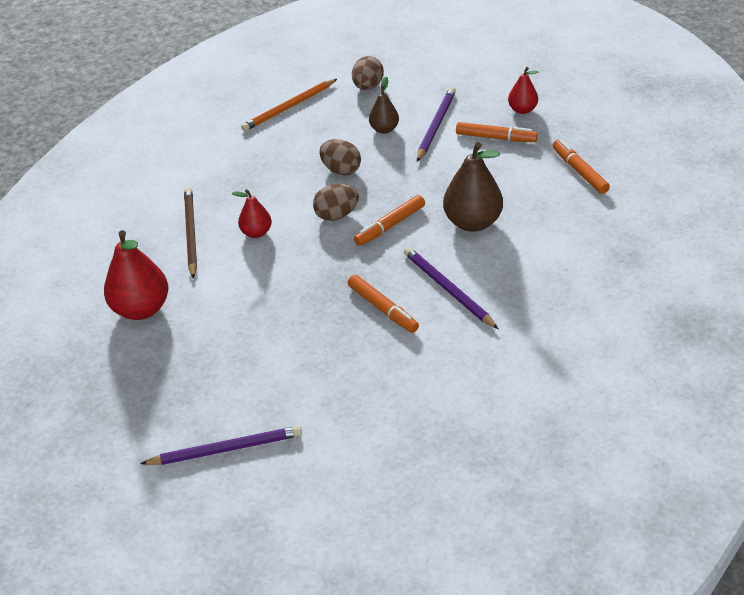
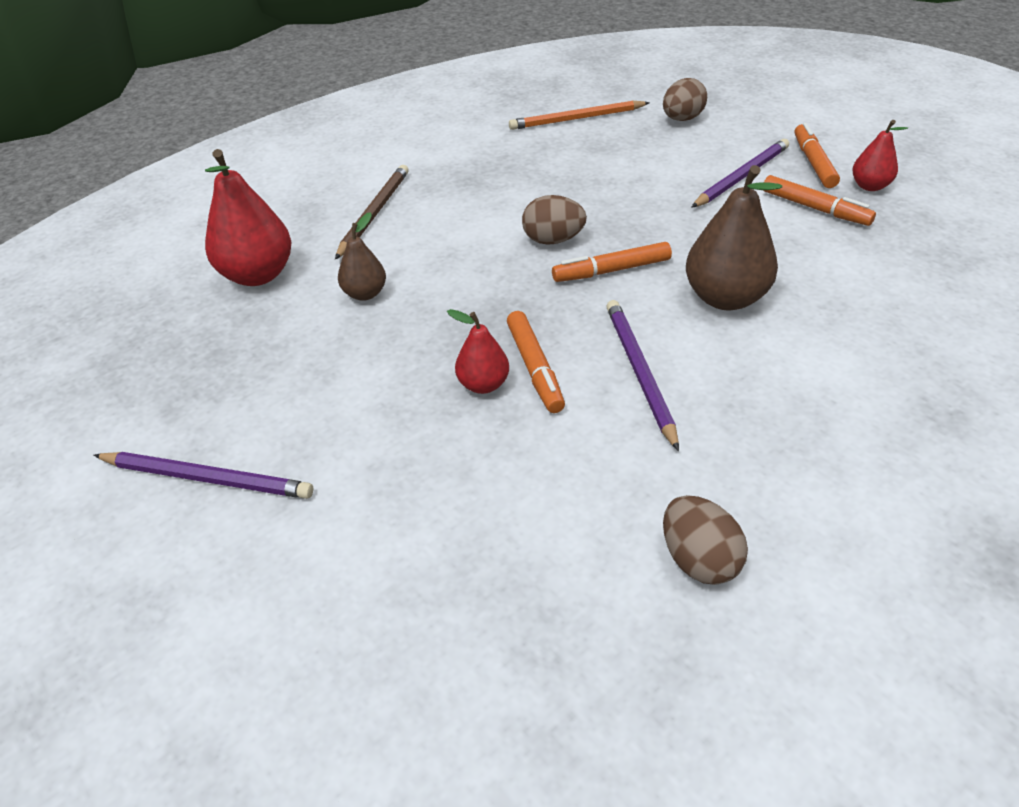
camera: 25 degrees right, 0 degrees up
(256, 232) = (446, 233): red pear -> red pear (483, 384)
(341, 170) = (592, 194): brown egg -> brown egg (698, 559)
(384, 129) = (673, 165): brown pear -> brown pear (365, 293)
(579, 171) = (918, 278): orange marker -> orange marker (813, 162)

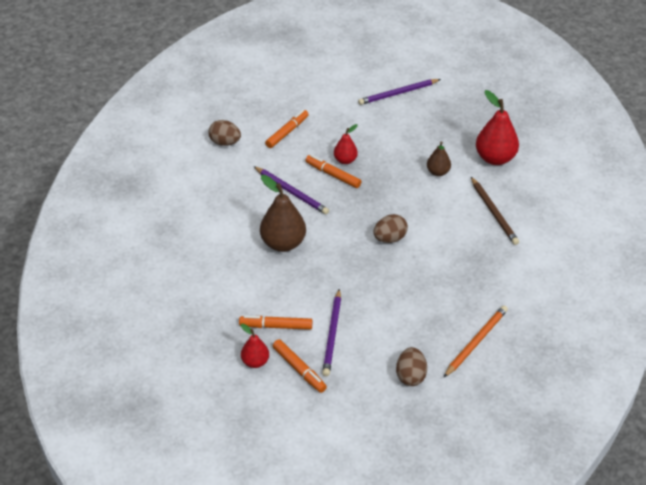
camera: 140 degrees right, 0 degrees up
(611, 270) = (345, 234): orange marker -> orange marker (287, 132)

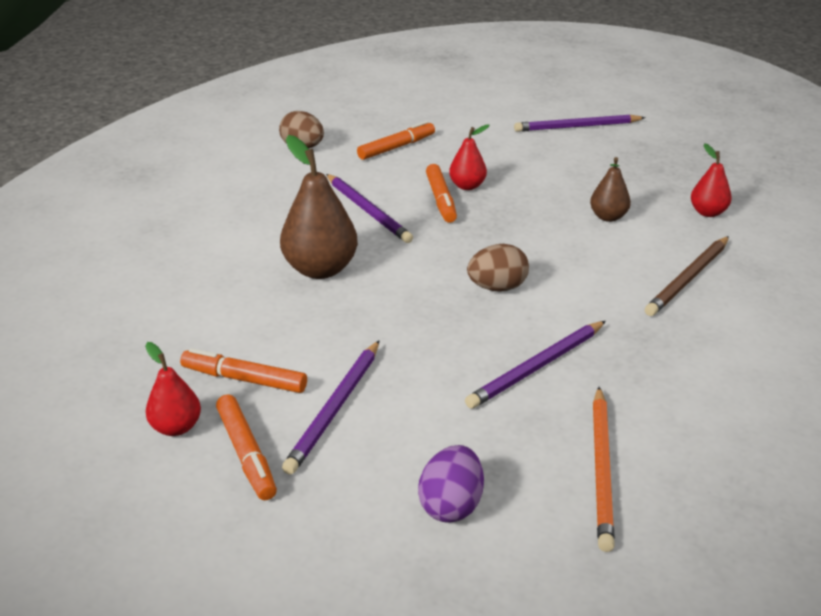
camera: 15 degrees right, 10 degrees down
(333, 175) = (440, 200): orange marker -> orange marker turned 150 degrees counterclockwise
(410, 376) = (451, 505): brown egg -> purple egg
(428, 289) = (537, 367): none -> purple pencil
(476, 342) = (602, 468): orange pencil -> orange pencil turned 135 degrees clockwise
(493, 212) = (688, 278): brown pencil -> brown pencil turned 45 degrees clockwise
(495, 158) = (707, 212): red pear -> red pear, size x0.56

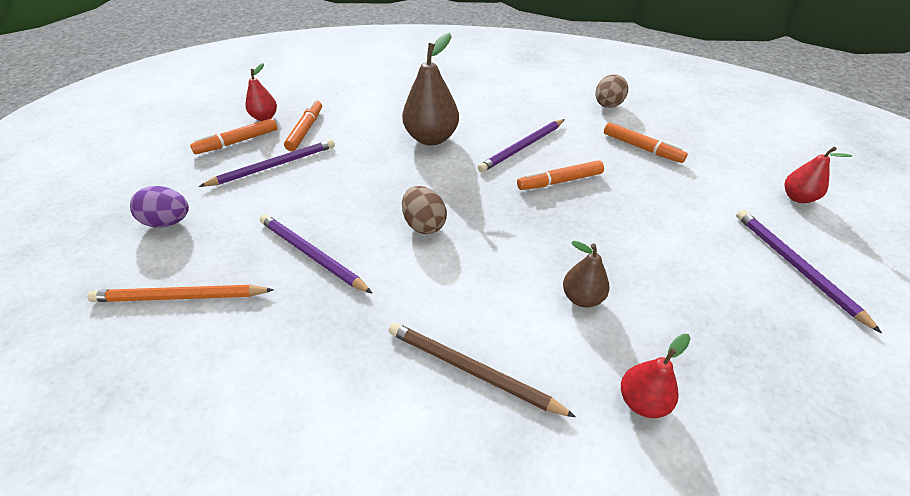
camera: 80 degrees right, 10 degrees up
(335, 408) = (274, 166): purple pencil -> purple pencil turned 135 degrees clockwise
(467, 186) = (593, 194): red pear -> red pear (797, 198)

